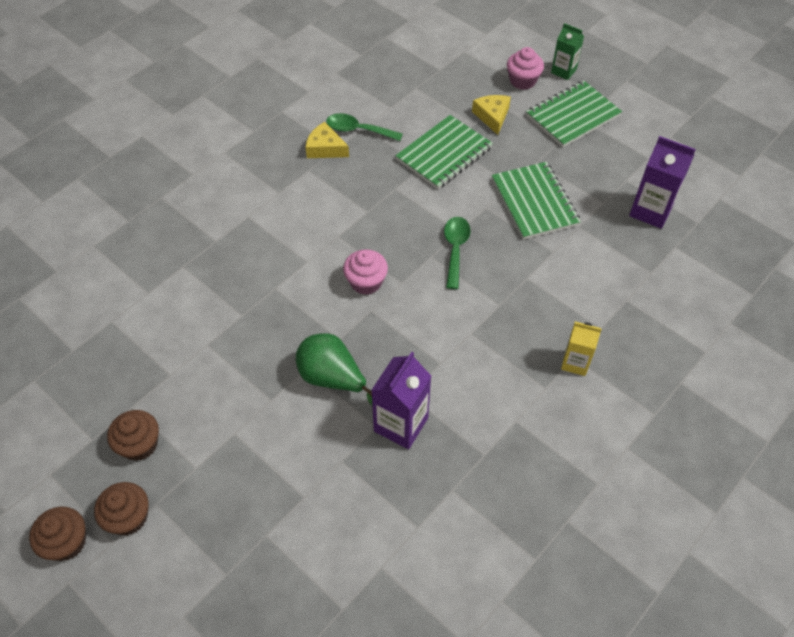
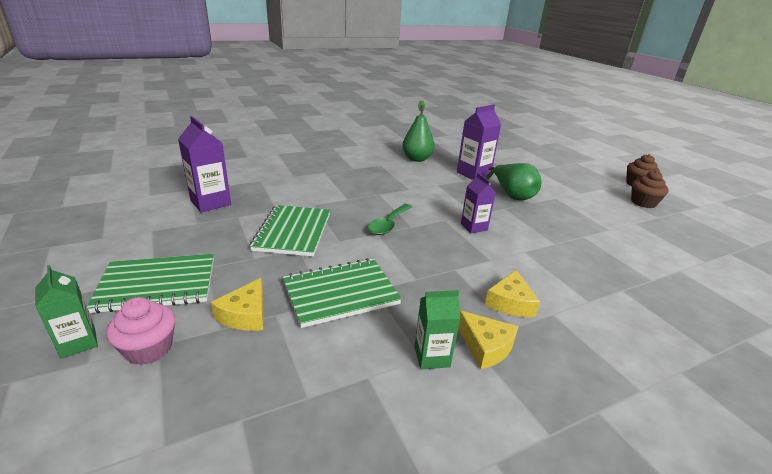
camera: 160 degrees left, 25 degrees down
(66, 542) = (671, 185): brown cupcake -> none
(313, 191) = (510, 302): none -> yellow cheese
(358, 130) = (432, 356): green spoon -> green carton
(366, 282) = (474, 227): pink cupcake -> purple carton
(505, 437) = (417, 159): none -> green pear
(575, 362) = (354, 167): yellow carton -> none

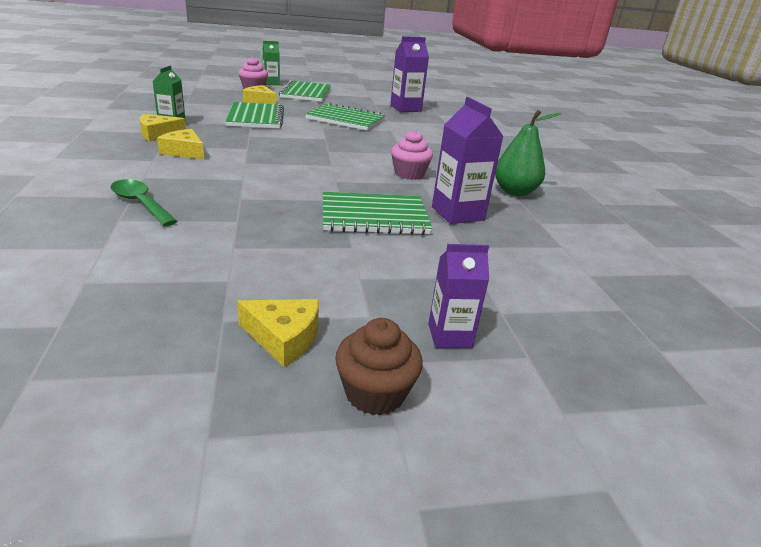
camera: 105 degrees right, 0 degrees up
(388, 224) = (337, 144): green spoon -> green spoon (140, 203)
(426, 189) = (409, 174): none -> pink cupcake
(474, 227) = (307, 172): purple carton -> purple carton (449, 336)
(512, 195) = (374, 216): green pear -> green notebook
(643, 203) = (284, 338): brown cupcake -> yellow cheese

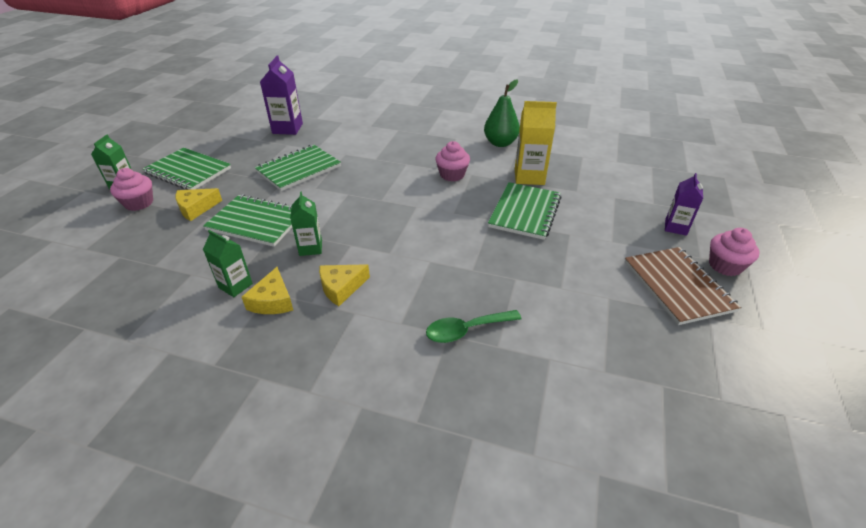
camera: 60 degrees left, 10 degrees up
(233, 136) = (310, 248): none -> green carton
(284, 338) = (677, 286): yellow cheese -> brown notebook
(375, 393) = (725, 266): brown cupcake -> pink cupcake
(457, 213) = (529, 177): purple carton -> yellow carton

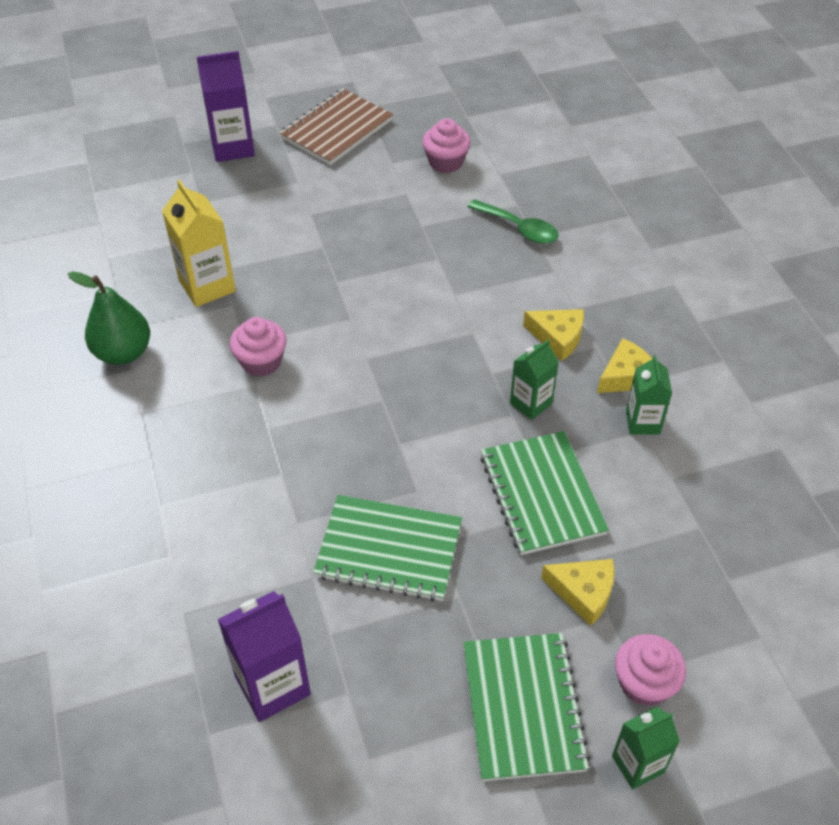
camera: 125 degrees left, 10 degrees up
(525, 212) = (296, 260): green notebook -> none
(675, 227) = (232, 147): purple carton -> purple carton, size x1.56
(725, 266) = (277, 109): pink cupcake -> pink cupcake (445, 162)

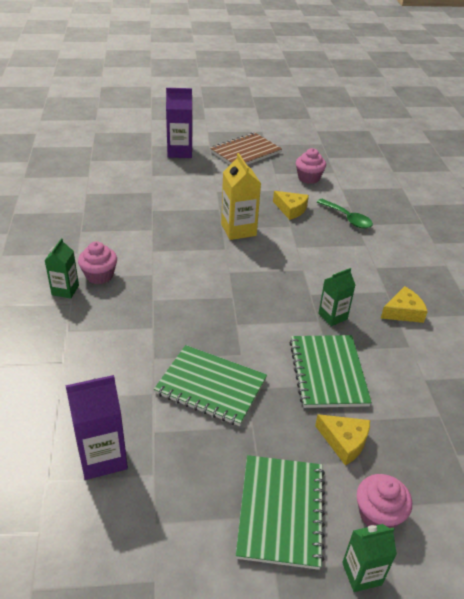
camera: 10 degrees right, 10 degrees down
(123, 353) = (76, 243): green pear -> none
(207, 286) = (140, 217): yellow carton -> yellow carton (238, 230)
(261, 361) = (160, 262): pink cupcake -> pink cupcake (99, 275)
(557, 337) = (360, 281): yellow cheese -> yellow cheese (291, 209)
(642, 422) = (409, 341): green carton -> green carton (65, 290)

